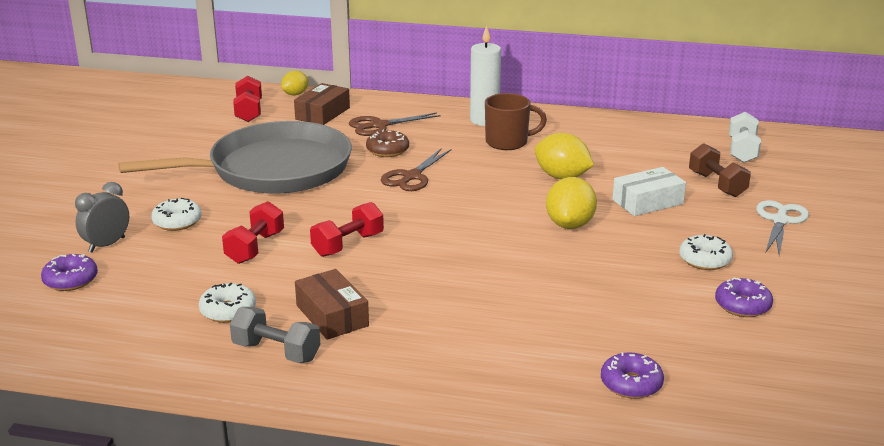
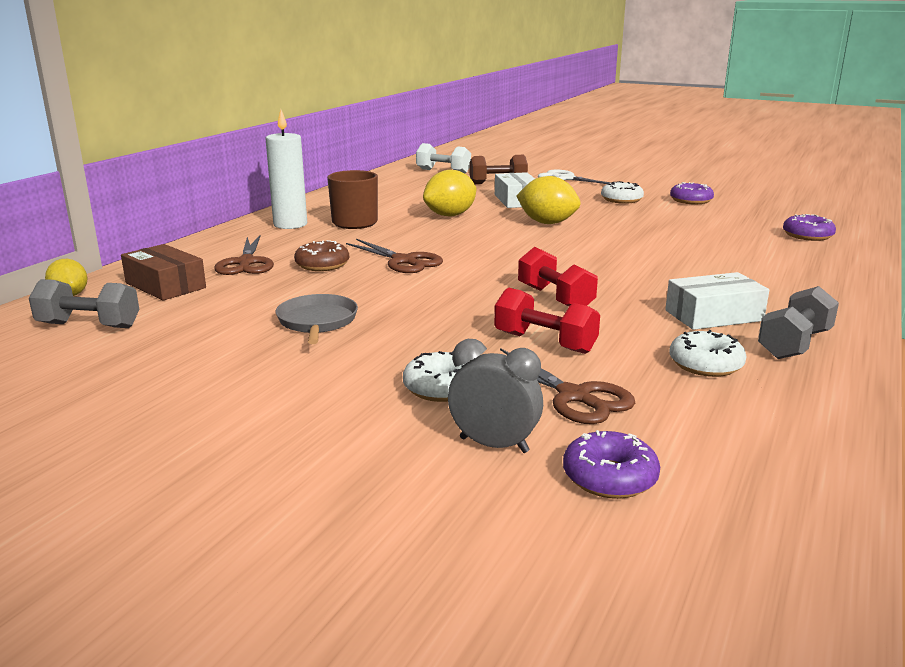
camera: 75 degrees left, 5 degrees down
(107, 245) = (494, 445): grey clock -> grey clock turned 150 degrees clockwise
(170, 264) = (574, 396): none -> brown scissors
(249, 112) = (89, 325): red dumbbell -> grey dumbbell
(273, 169) = (317, 322): grey pan -> grey pan, size x0.40
(332, 315) = (714, 315): brown box -> white box

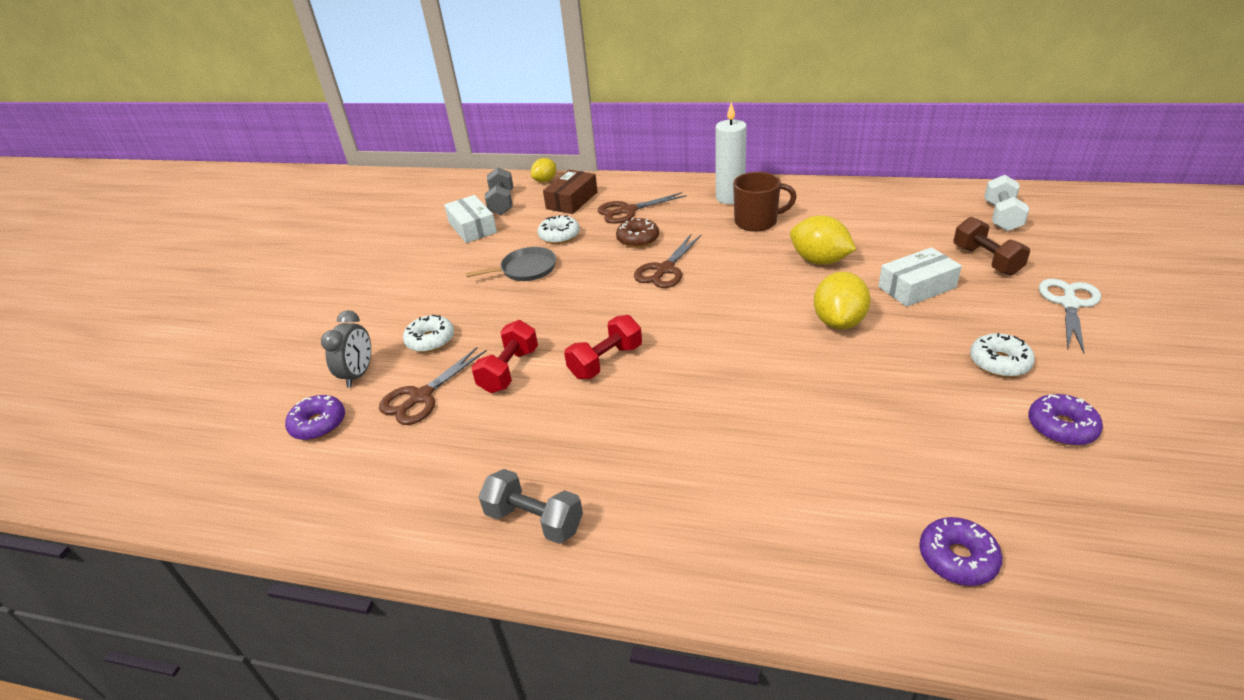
camera: 80 degrees right, 15 degrees up
(705, 364) = (481, 460): white donut -> white donut (559, 236)
(714, 315) = (594, 463): white box -> white box (472, 228)

